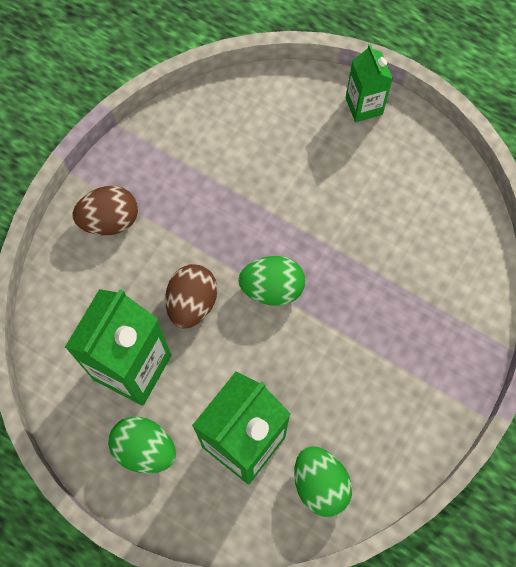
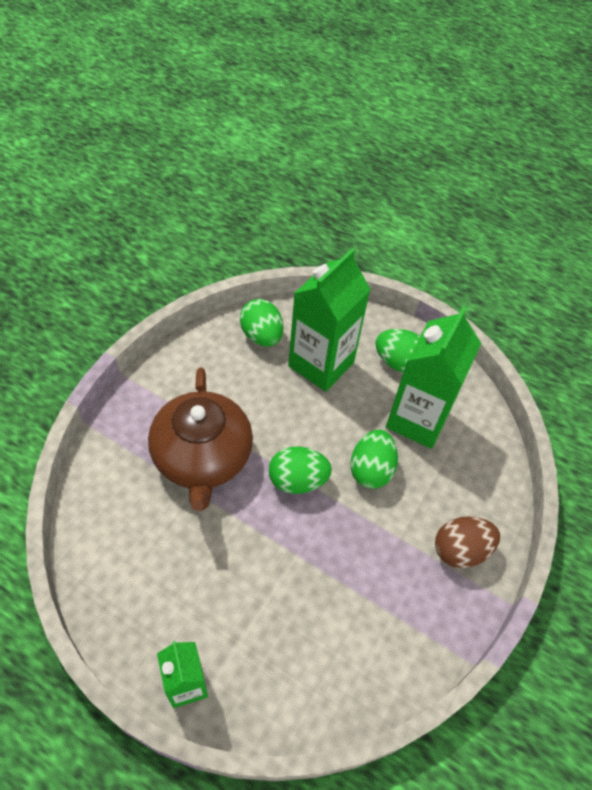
camera: 175 degrees right, 15 degrees down
(192, 303) = (371, 469): brown egg -> green egg
(375, 311) = (202, 457): none -> brown teapot

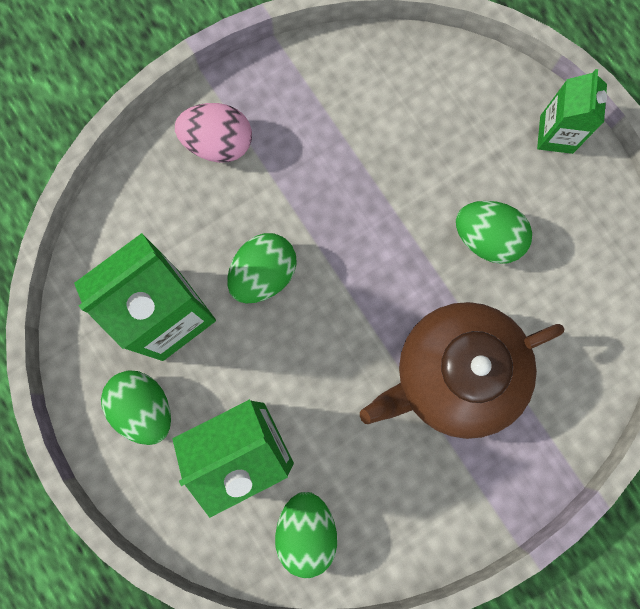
camera: 150 degrees left, 25 degrees up
(202, 457) = (455, 373): brown teapot -> brown teapot turned 135 degrees counterclockwise
(297, 480) = (356, 296): green egg -> green egg (487, 238)
(460, 550) = (218, 142): brown egg -> pink egg

